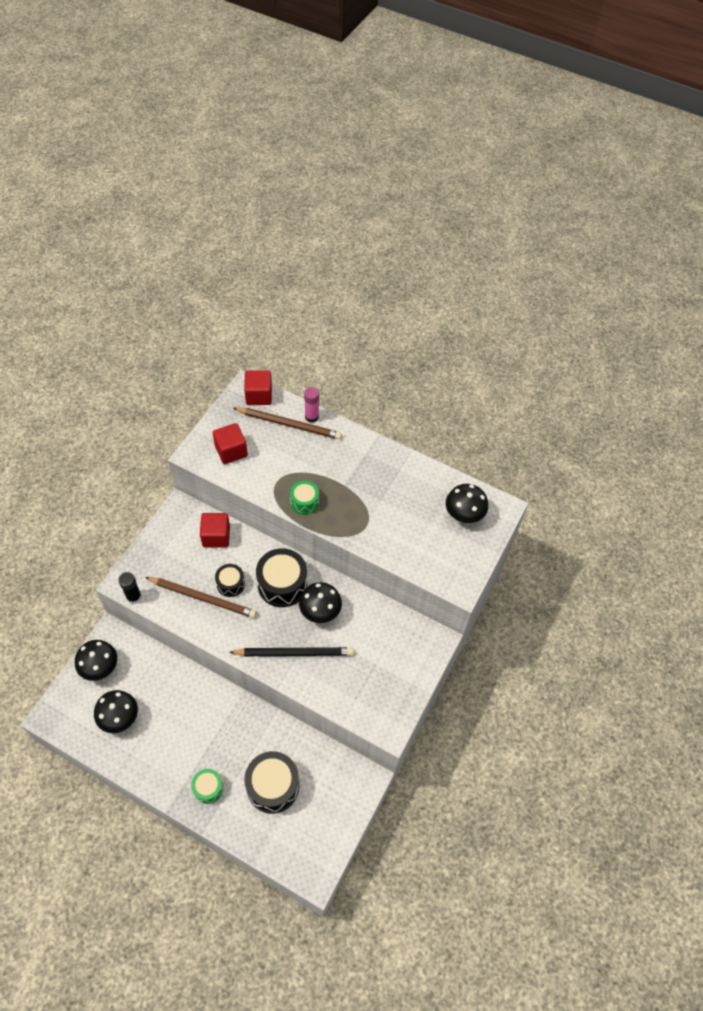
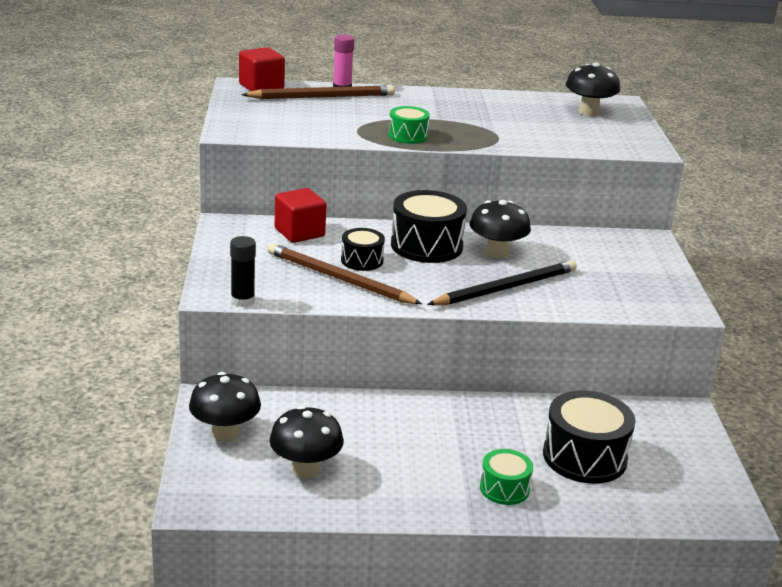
camera: 30 degrees left, 30 degrees down
(203, 598) = (339, 279): brown pencil -> brown pencil turned 135 degrees counterclockwise
(231, 451) = (274, 123): red cube -> none

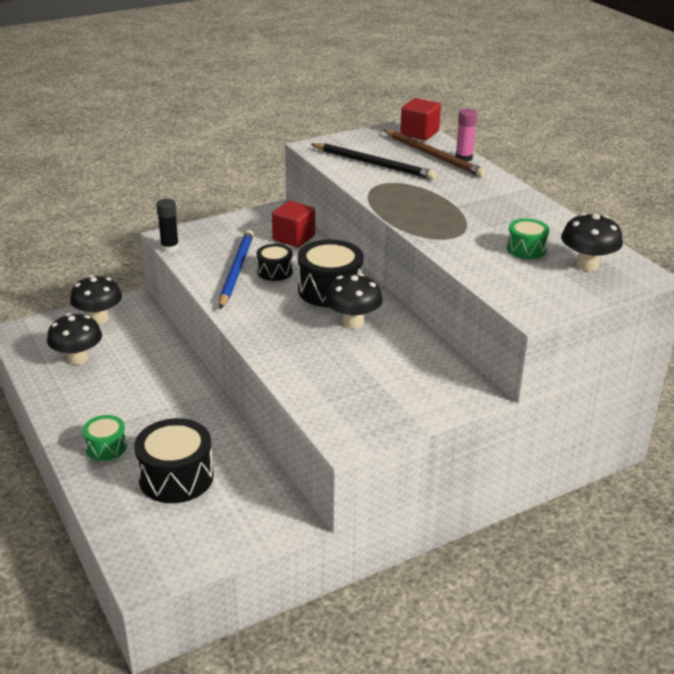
camera: 65 degrees right, 5 degrees up
(339, 279) = (236, 271): brown pencil -> blue pencil
(408, 136) = (398, 203): green drum -> green drum (526, 249)
(506, 288) = (292, 340): black pencil -> black pencil (374, 164)

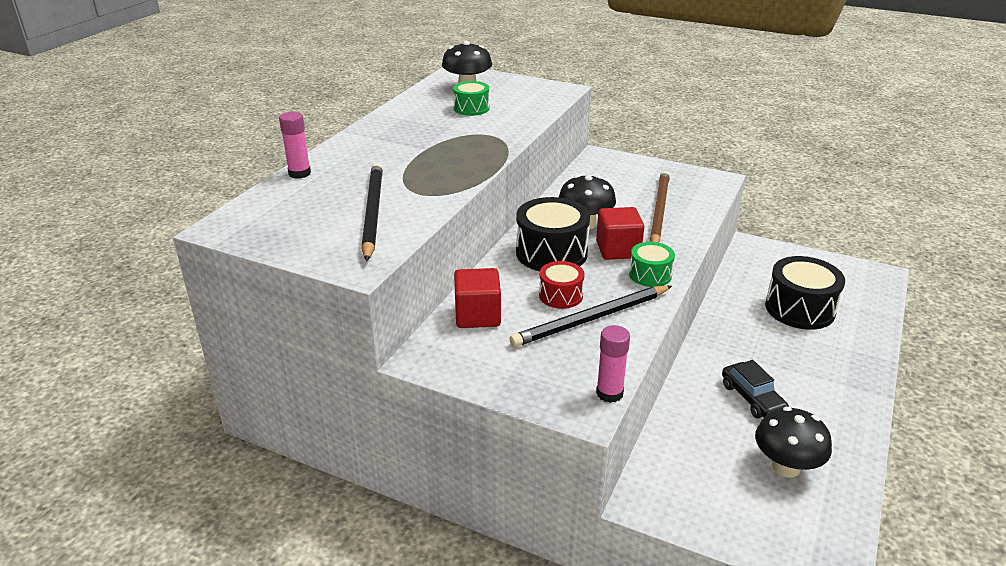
camera: 125 degrees left, 0 degrees up
(99, 318) = (710, 507): black mushroom -> none
(106, 447) = (835, 361): green drum -> green drum (650, 275)
(136, 382) = (752, 398): none -> black car
(170, 248) = (609, 393): black glue stick -> pink glue stick
(236, 271) = (591, 319): blue pencil -> black pencil
(275, 271) = (560, 295): black drum -> red drum
(419, 133) = (242, 216): red cube -> red cube (618, 250)
(433, 156) = (311, 189): brown pencil -> brown pencil (659, 211)

